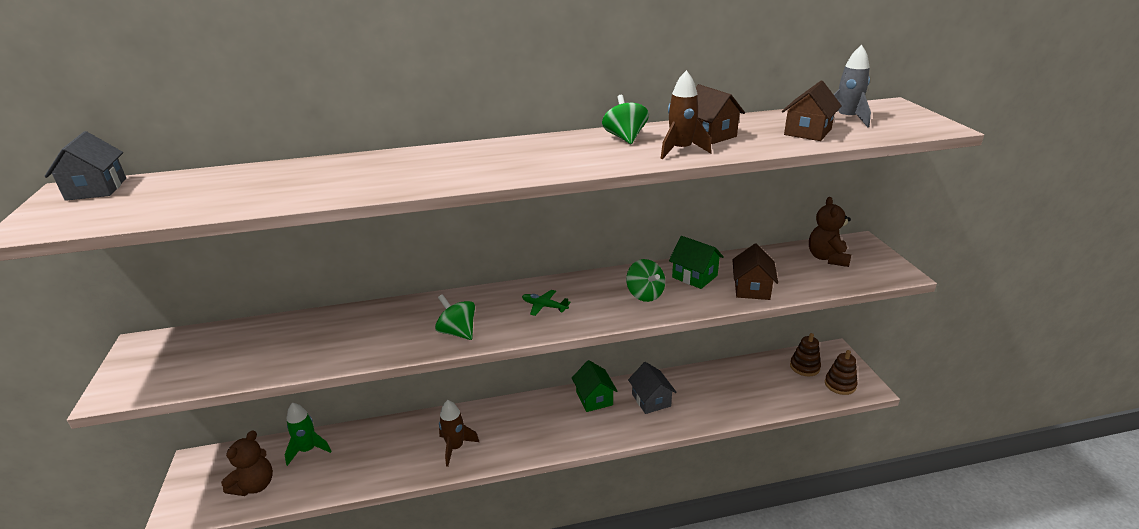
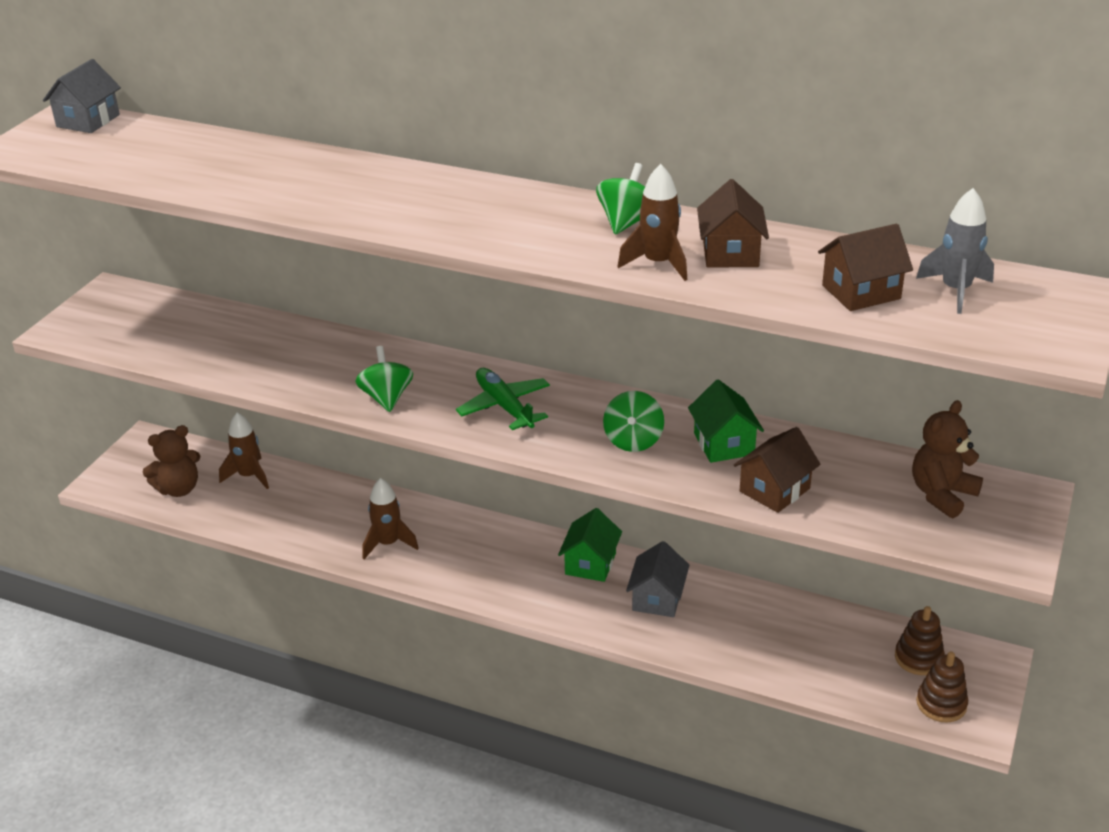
camera: 35 degrees right, 5 degrees up
(308, 450) = (249, 476): green rocket -> brown rocket
(544, 306) = (505, 407): green plane -> green plane, size x1.60

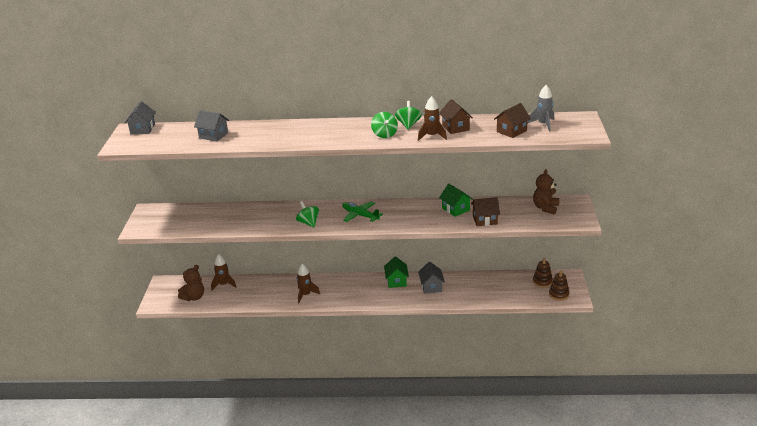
camera: 20 degrees left, 5 degrees down
(204, 163) = (213, 135): none -> grey house
(633, 441) = (420, 216): green spinning top -> green spinning top (384, 134)
(774, 490) = (485, 220): brown house -> brown house turned 60 degrees clockwise

